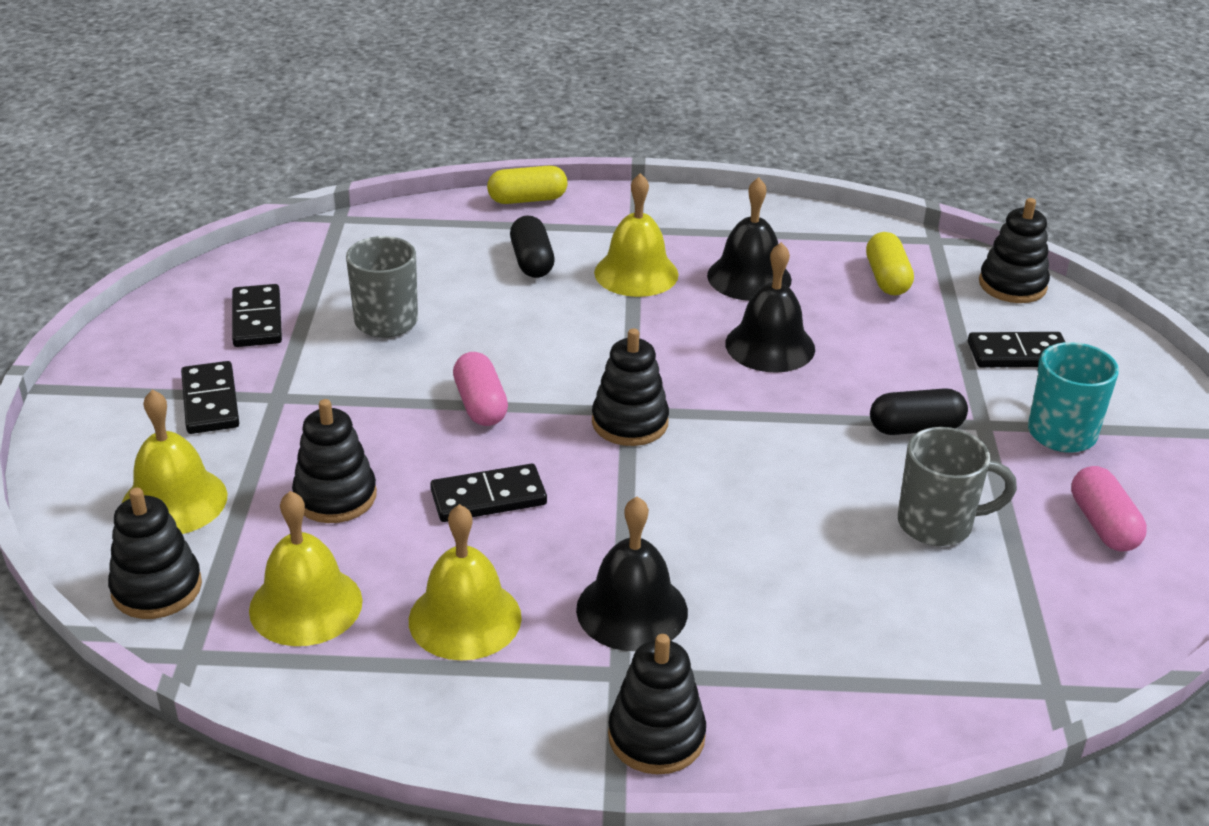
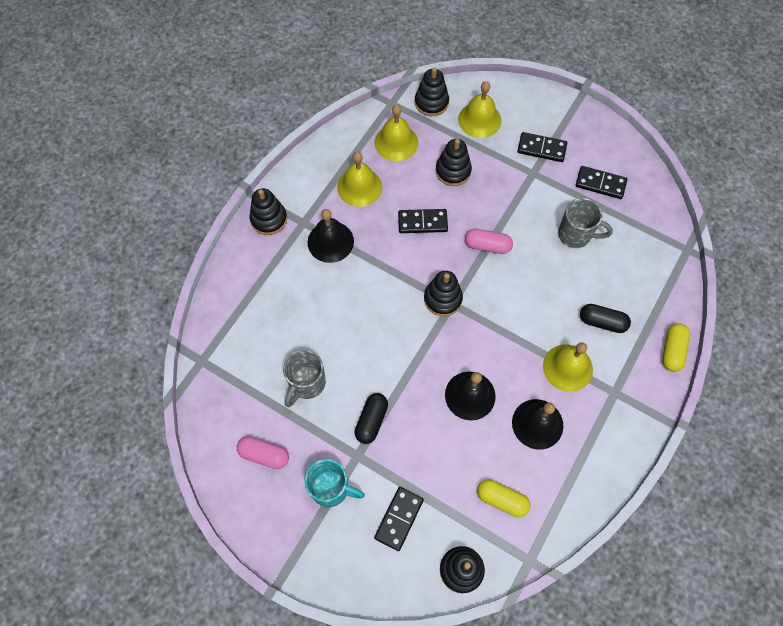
camera: 120 degrees right, 30 degrees up
(488, 497) = (422, 222): black domino -> black domino turned 75 degrees clockwise

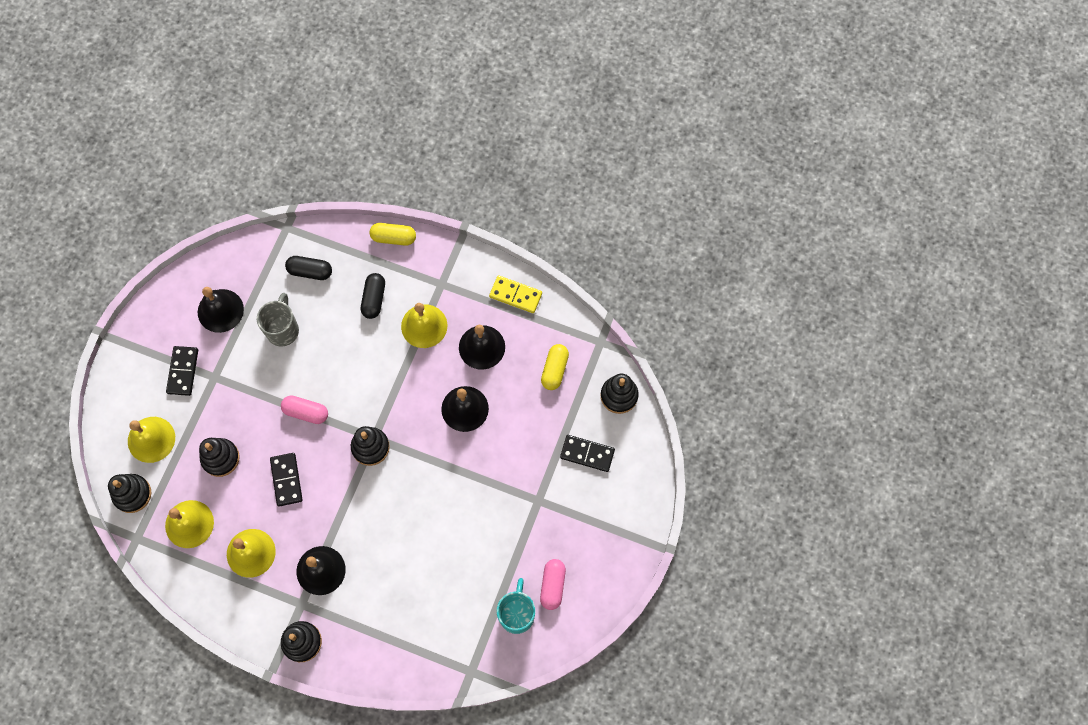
camera: 100 degrees left, 5 degrees up
(307, 384) = (478, 561): grey mug -> none
(331, 489) = (572, 517): turquoise mug -> turquoise mug (517, 614)
(371, 421) = (504, 493): black capsule -> black capsule (310, 271)
(487, 246) = (306, 412): pink capsule -> pink capsule turned 75 degrees counterclockwise
(595, 471) = (515, 295): none -> yellow domino
(600, 184) = (220, 310): black domino -> black bell

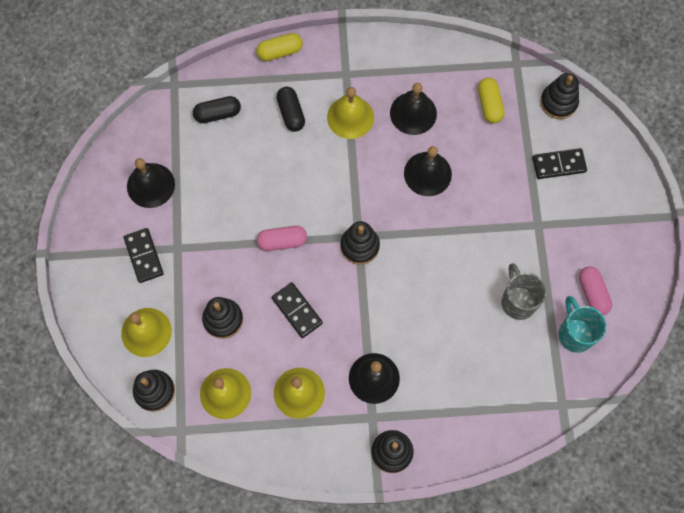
camera: 25 degrees left, 0 degrees up
(283, 329) = (220, 176): grey mug -> grey mug (518, 301)
(515, 295) = (419, 55): yellow domino -> none

